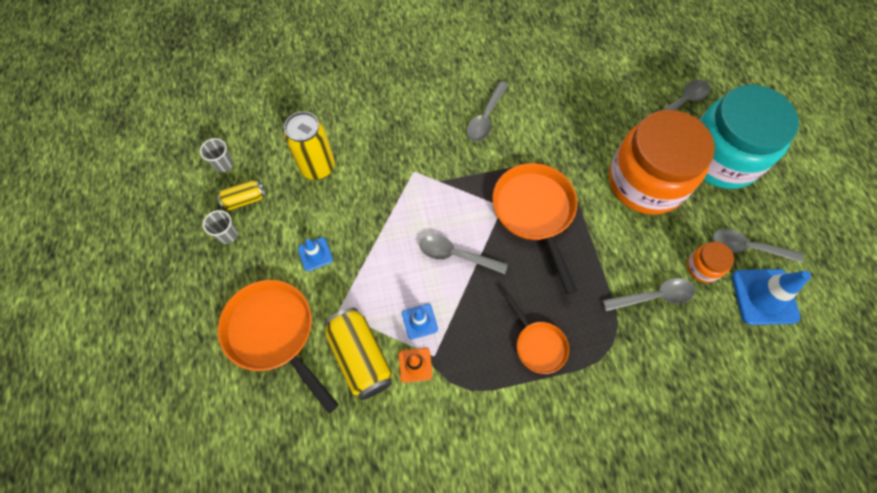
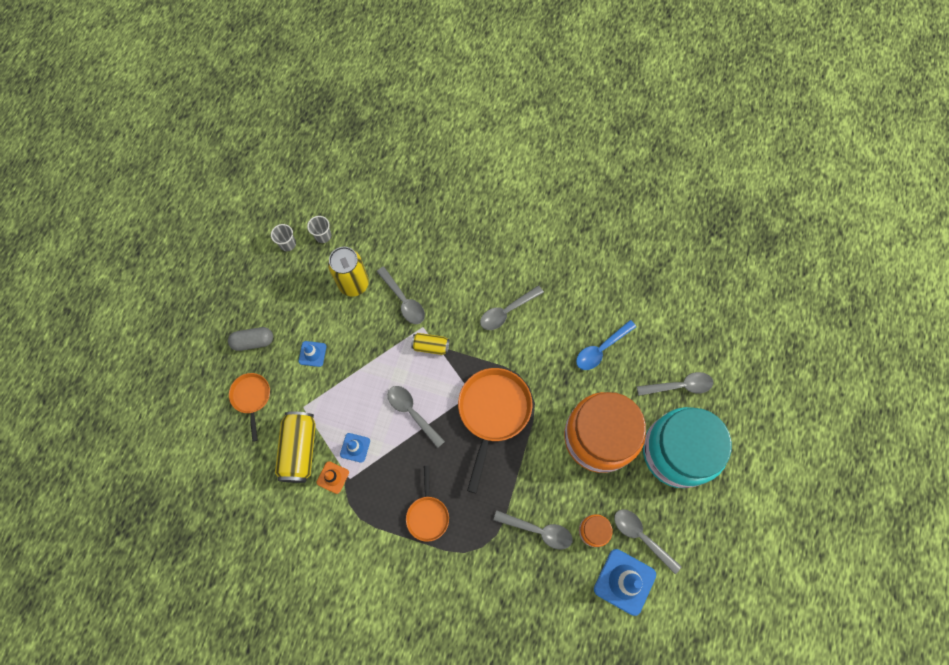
camera: 30 degrees right, 5 degrees up
(228, 234) = (261, 304): grey cup -> grey cup (323, 236)
(242, 275) = (253, 341): none -> grey capsule
(244, 199) = (287, 282): yellow can -> yellow can (431, 346)
(274, 333) = (252, 397): orange pan -> orange pan, size x0.56
(379, 157) = (403, 300): none -> grey spoon
(593, 107) = (601, 349): none -> blue spoon

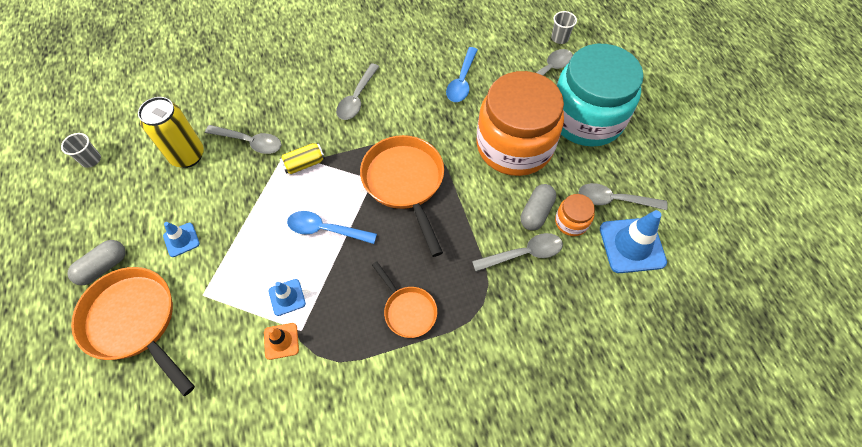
camera: 35 degrees left, 10 degrees down
(252, 397) = (134, 322): orange pan -> orange pan, size x1.79
(299, 449) = (224, 338): yellow can -> none
(323, 236) = (127, 133): grey cup -> grey cup (559, 38)
(412, 412) = (325, 230): grey spoon -> blue spoon
(572, 504) = (536, 212): none -> grey capsule

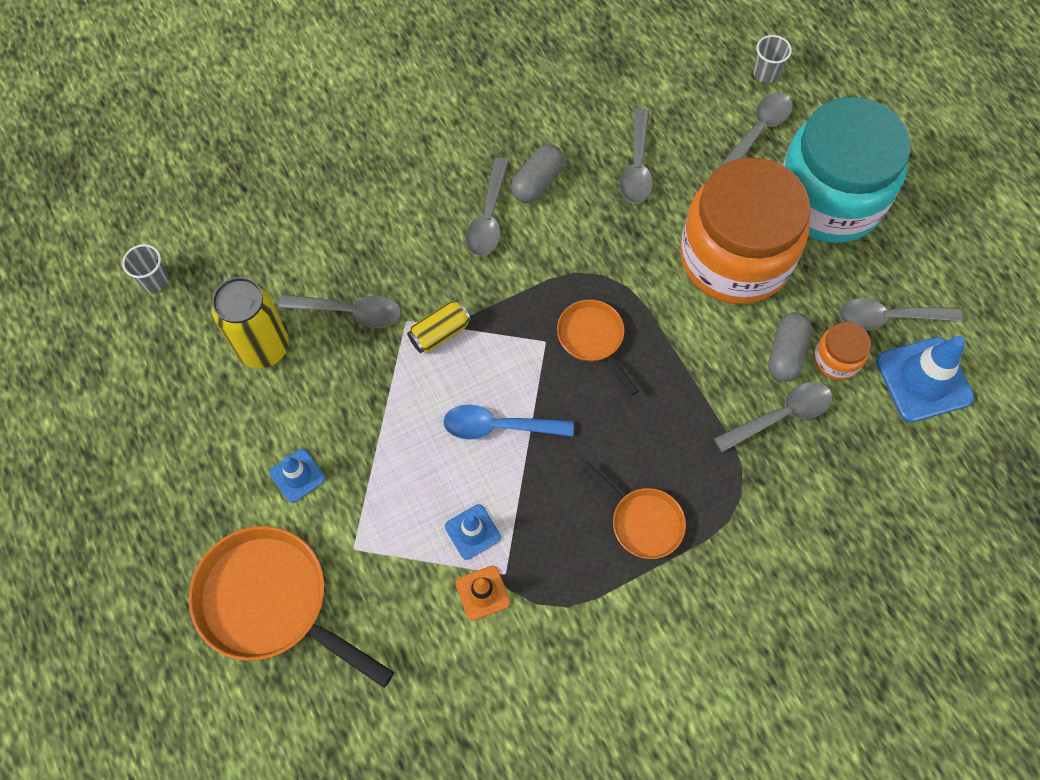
camera: 10 degrees left, 5 degrees up
(91, 160) = (120, 377): grey cup -> grey cup (154, 280)
(104, 267) = (199, 533): grey capsule -> grey capsule (537, 182)
(405, 183) = (593, 339): orange pan -> orange pan, size x0.56
(462, 81) = (637, 166): blue spoon -> grey spoon

